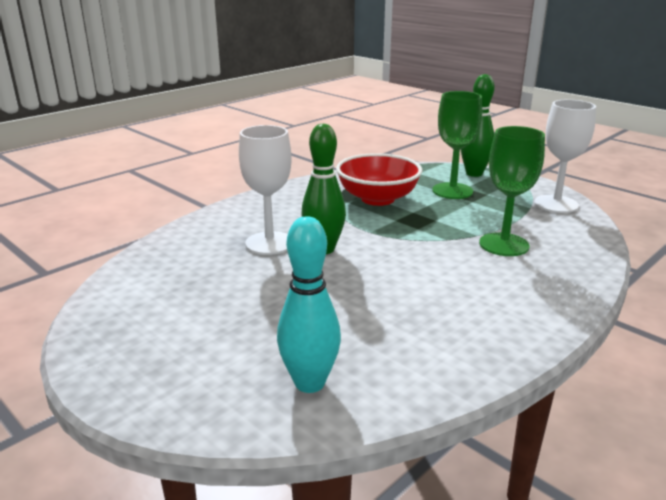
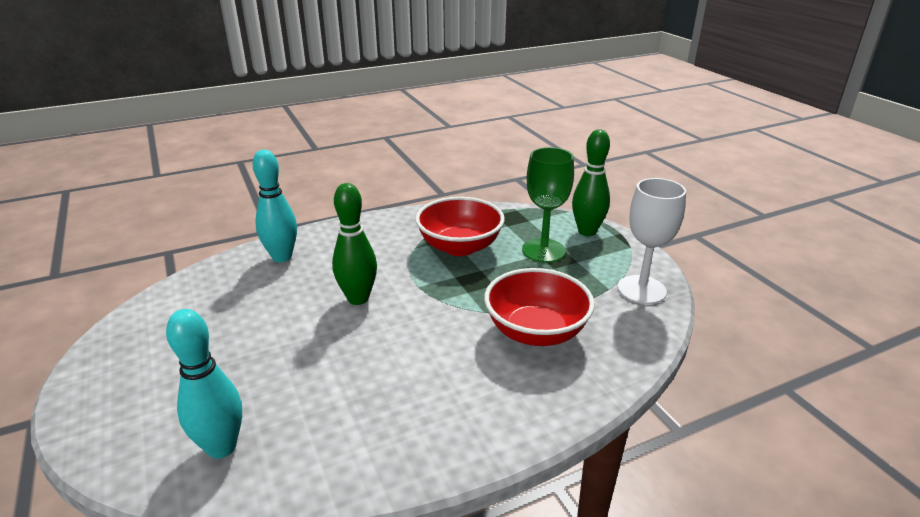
camera: 20 degrees right, 5 degrees up
(213, 231) = (282, 257): none -> turquoise bowling pin
(269, 243) = (317, 281): white goblet -> none
(504, 244) = (536, 331): green goblet -> red bowl

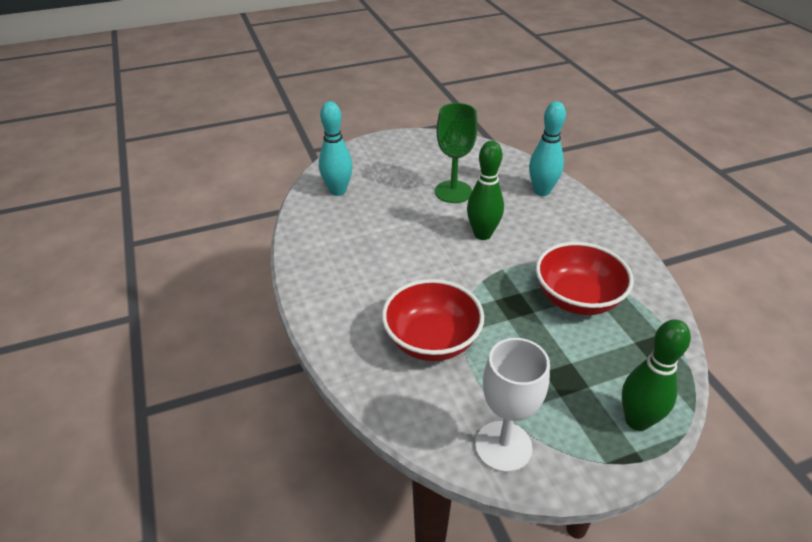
camera: 95 degrees right, 10 degrees up
(543, 250) = (580, 368): green goblet -> green goblet (453, 192)

